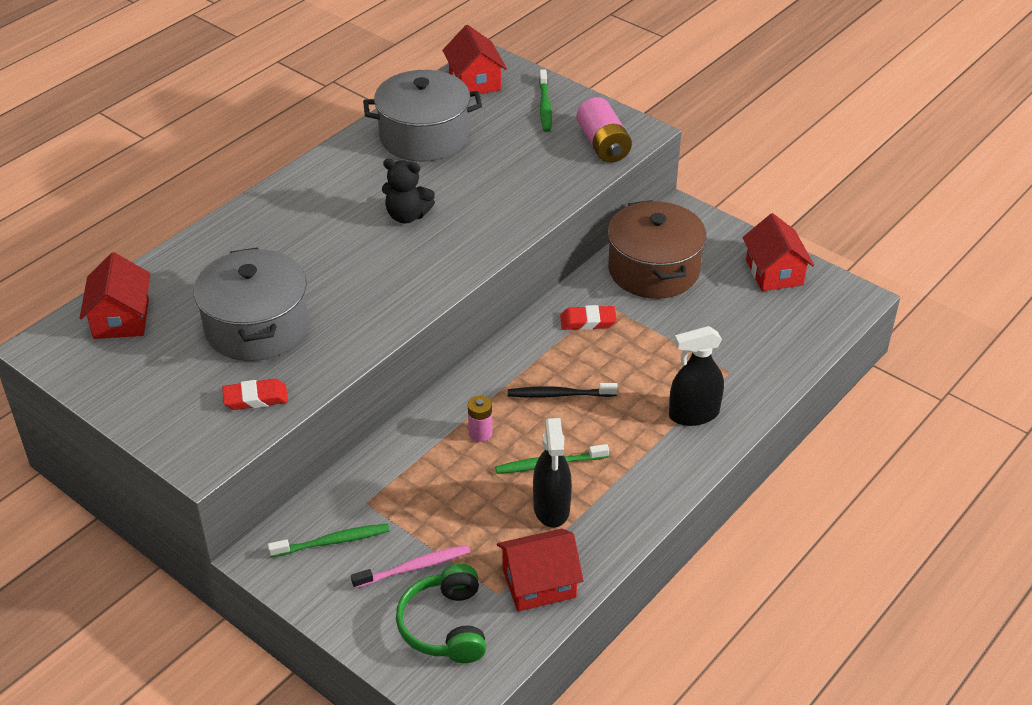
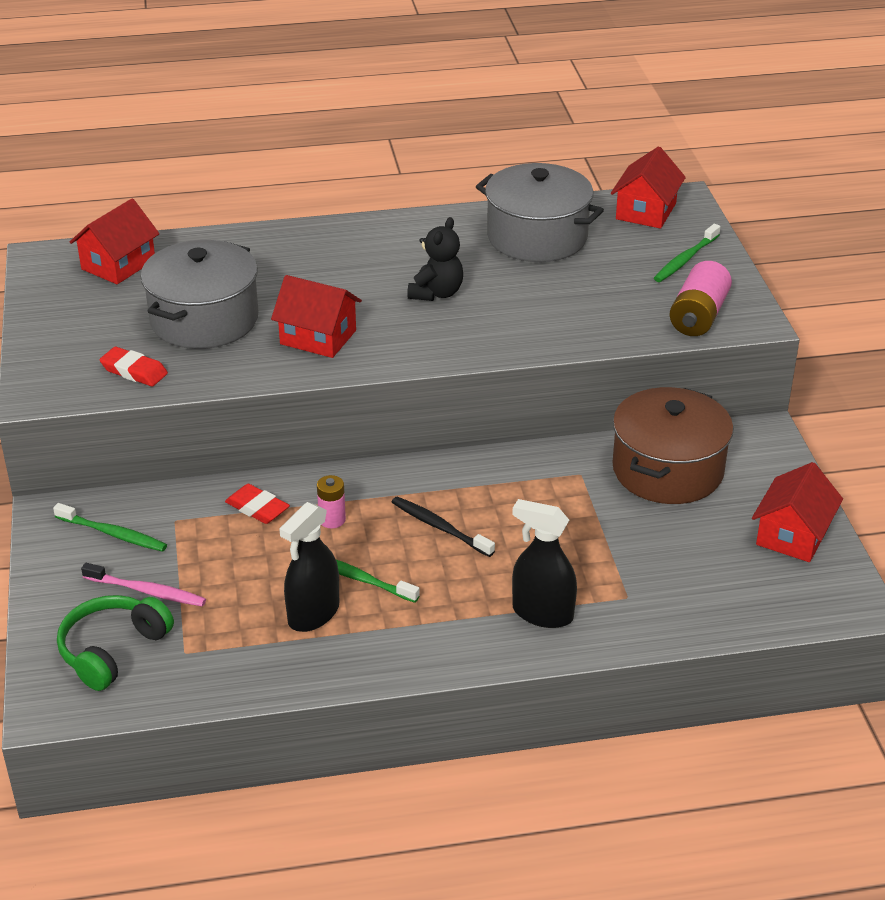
camera: 40 degrees right, 5 degrees down
(407, 216) = (436, 293): black teddy bear -> black teddy bear turned 120 degrees counterclockwise
(539, 583) = (225, 666): red house -> red house (318, 337)
(588, 321) = (545, 481): red eraser -> red eraser (257, 508)

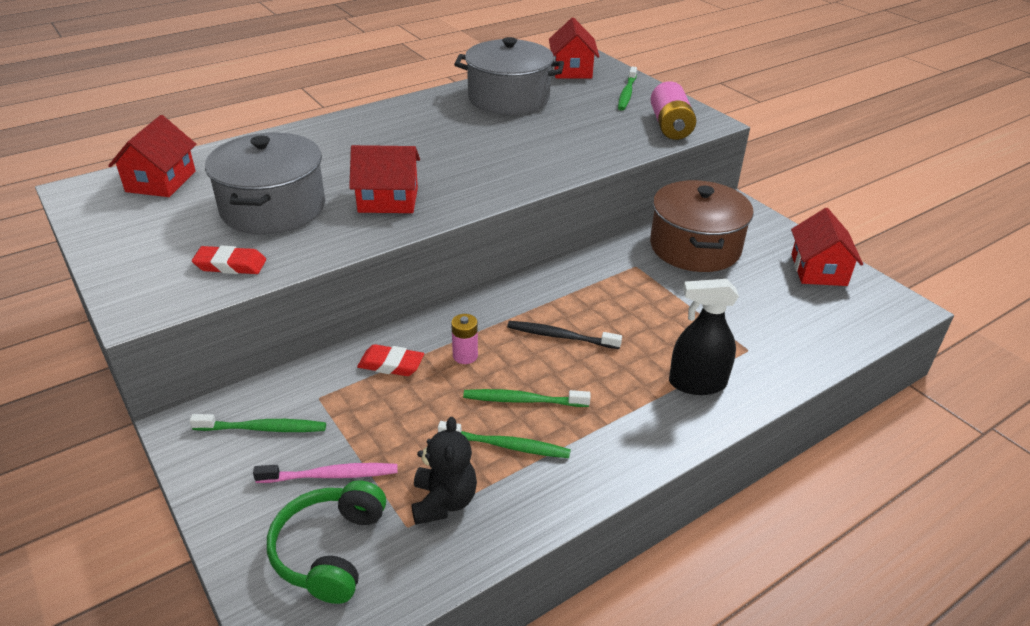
camera: 25 degrees left, 0 degrees up
(313, 614) = (507, 446): black spray bottle -> green toothbrush
(436, 293) = (463, 149): black teddy bear -> black teddy bear (443, 502)

